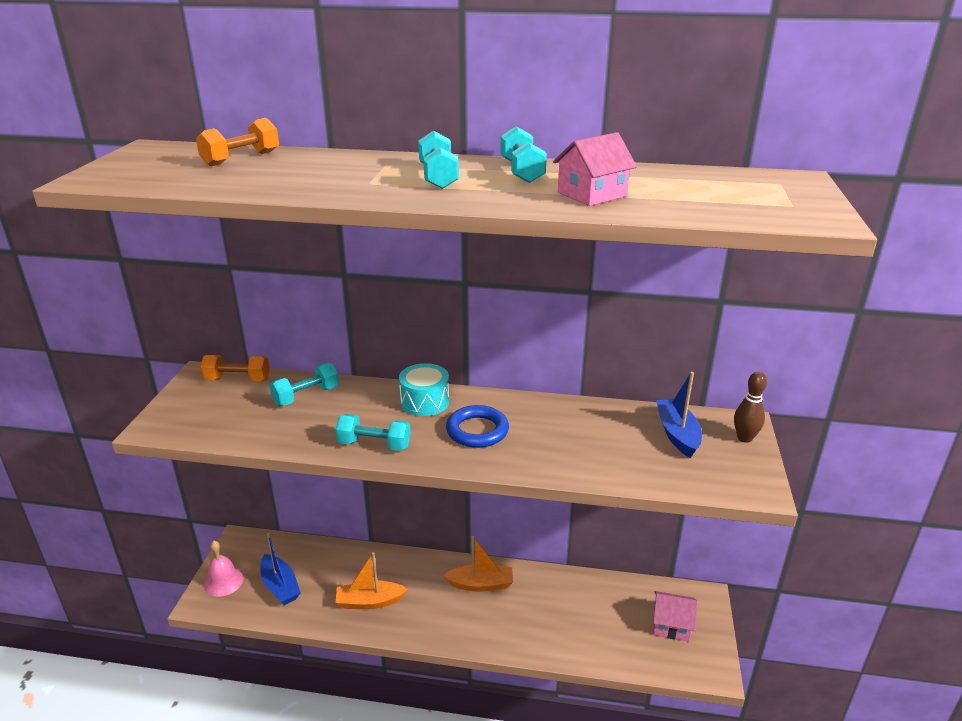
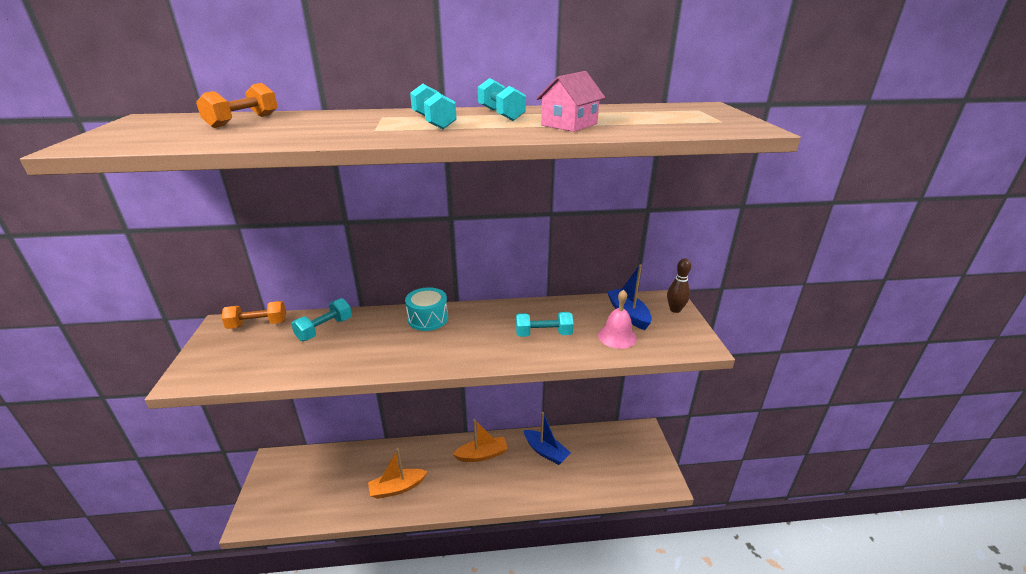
camera: 15 degrees left, 0 degrees up
(223, 581) = (265, 498): pink bell -> pink bell (617, 336)
(280, 586) = (317, 491): blue boat -> blue boat (545, 451)
(374, 445) = (396, 360): turquoise dumbbell -> turquoise dumbbell (543, 334)
(477, 431) = (478, 335): blue ring -> none
(671, 625) = (628, 456): pink house -> none

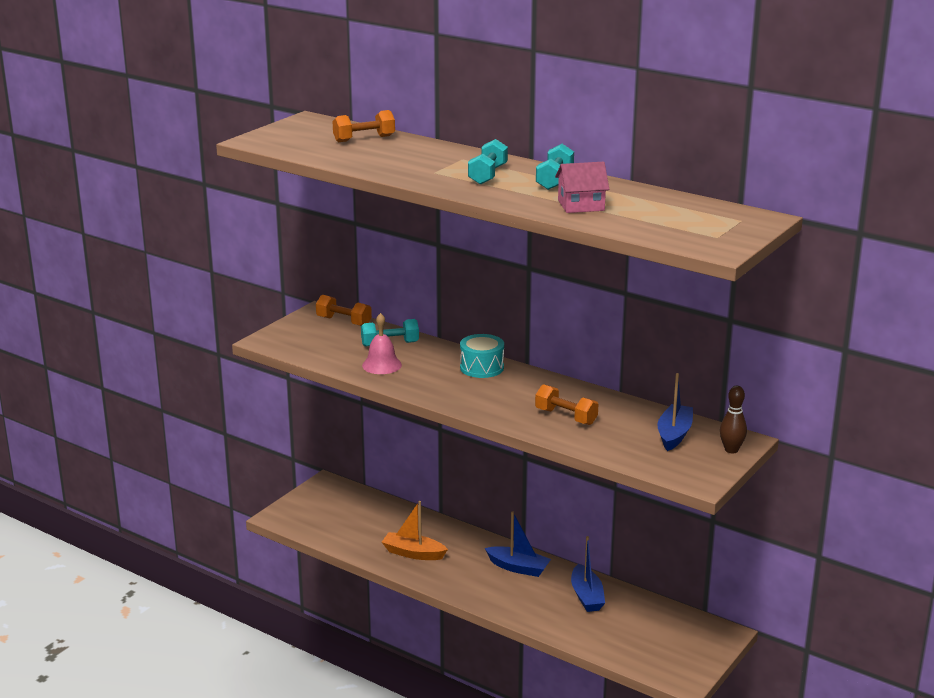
camera: 40 degrees right, 5 degrees down
(482, 455) = (518, 568): orange boat -> blue boat
(543, 334) = (566, 417): turquoise dumbbell -> orange dumbbell
(617, 336) = (631, 445): pink bell -> pink bell (382, 365)

